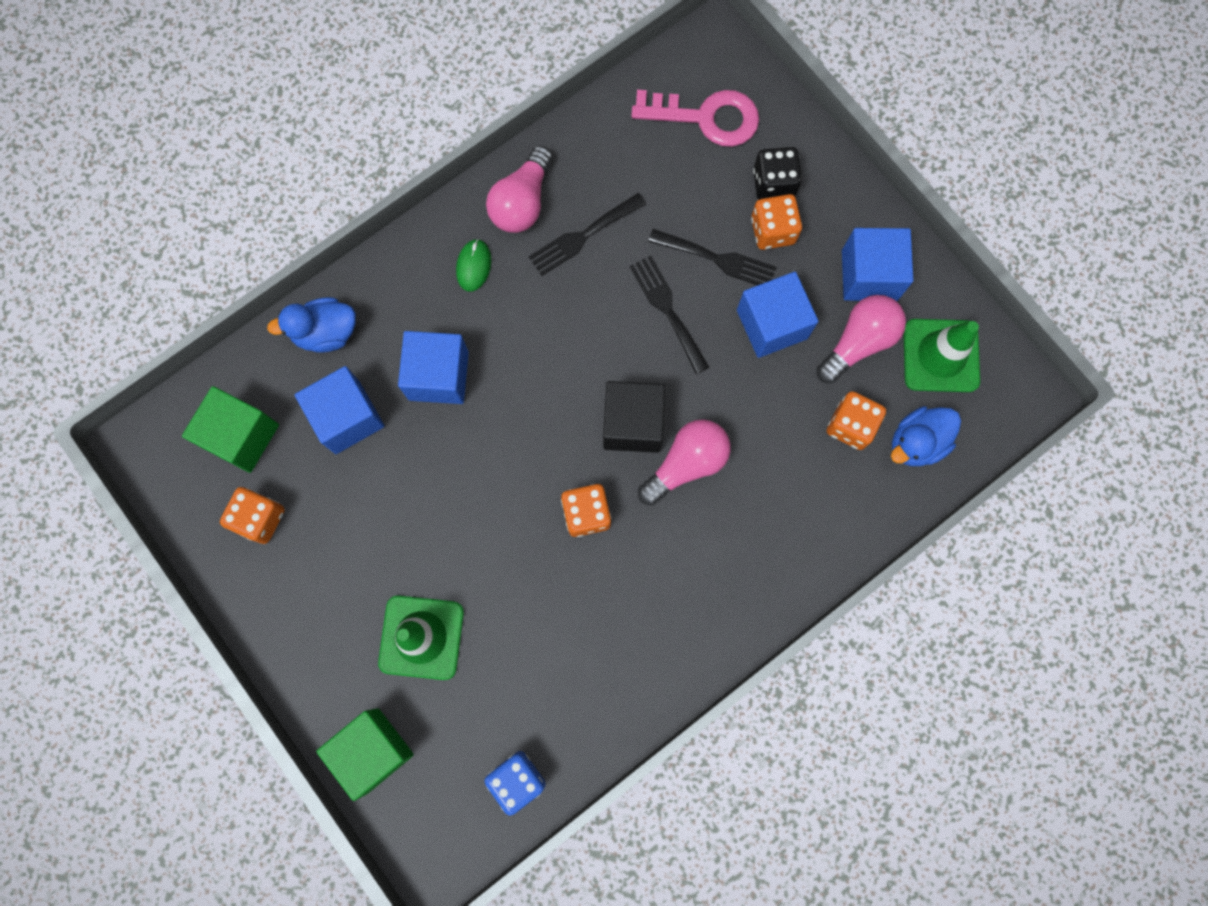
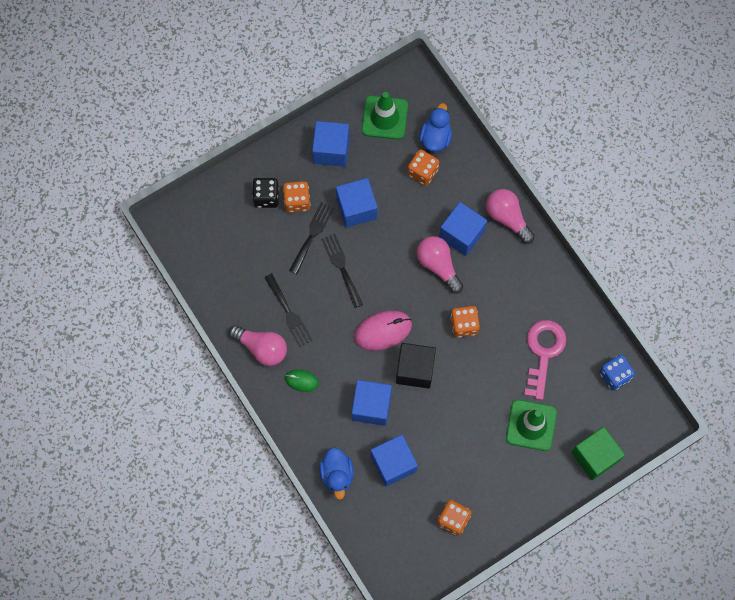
camera: 85 degrees left, 5 degrees down
(241, 436) = (400, 530): green cube -> none
(565, 383) = (383, 331): none -> pink mouse
(632, 424) = (411, 294): black cube -> black cube (415, 369)
(667, 309) = (341, 267): black fork -> black fork turned 90 degrees clockwise
(706, 117) = (217, 232): pink key -> pink key (543, 352)
(746, 499) = (461, 234): none -> blue cube
(858, 342) = (372, 161): pink light bulb -> pink light bulb (507, 218)
(916, 442) = (435, 138): blue duck -> blue duck turned 135 degrees counterclockwise

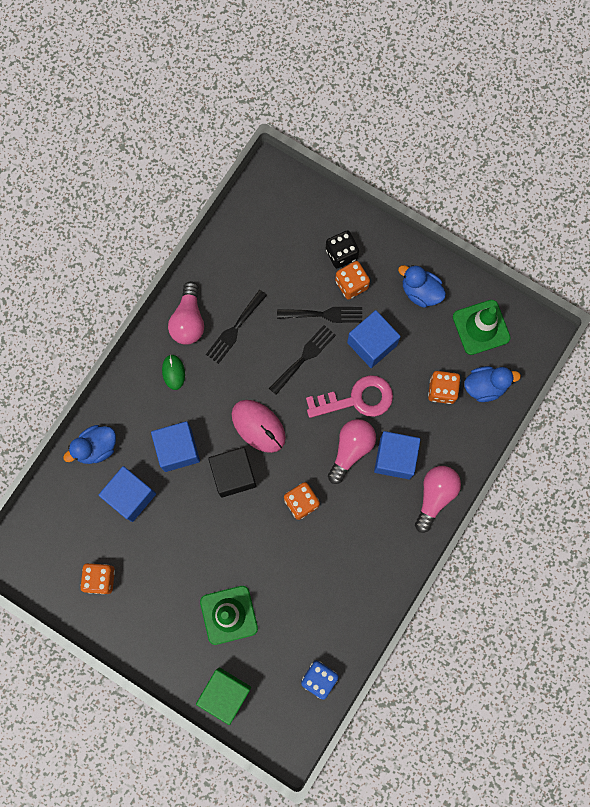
camera: 65 degrees right, 5 degrees up
(331, 150) = (420, 292): blue cube -> blue duck
(543, 352) = (310, 594): pink key -> pink key (357, 399)

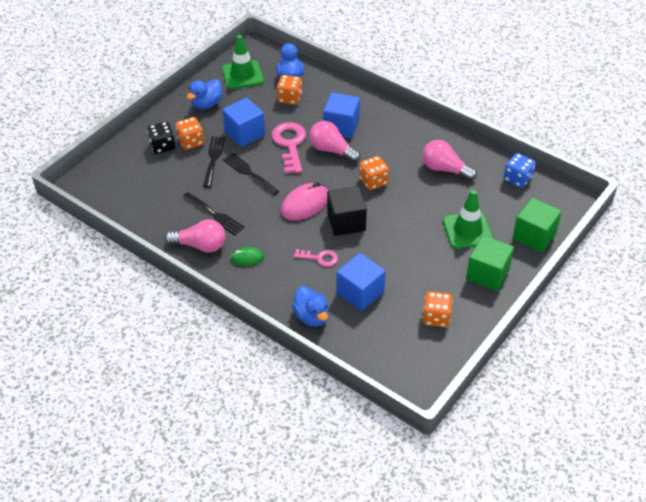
camera: 85 degrees left, 30 degrees down
(164, 636) = (487, 274): none -> green cube
(178, 449) = (320, 258): blue cube -> pink key
(435, 496) = (373, 107): pink light bulb -> pink light bulb (445, 169)

